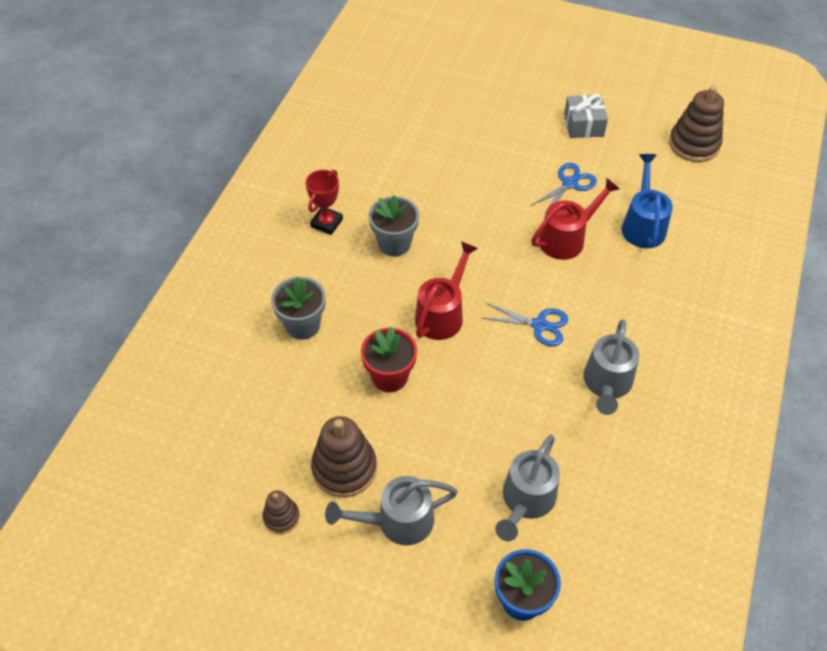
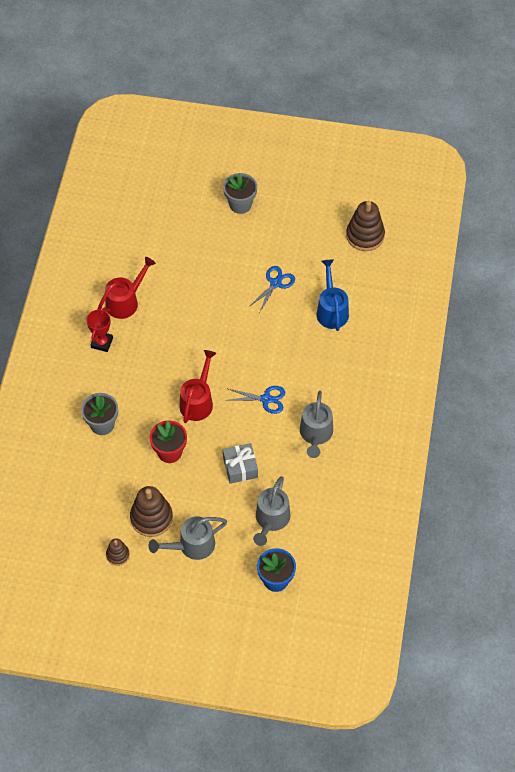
camera: 10 degrees left, 5 degrees up
(394, 243) = (154, 352): grey flower pot -> grey flower pot (240, 204)
(567, 238) = (278, 329): red watering can -> red watering can (126, 301)
(583, 125) = (281, 230): grey gift -> grey gift (240, 467)

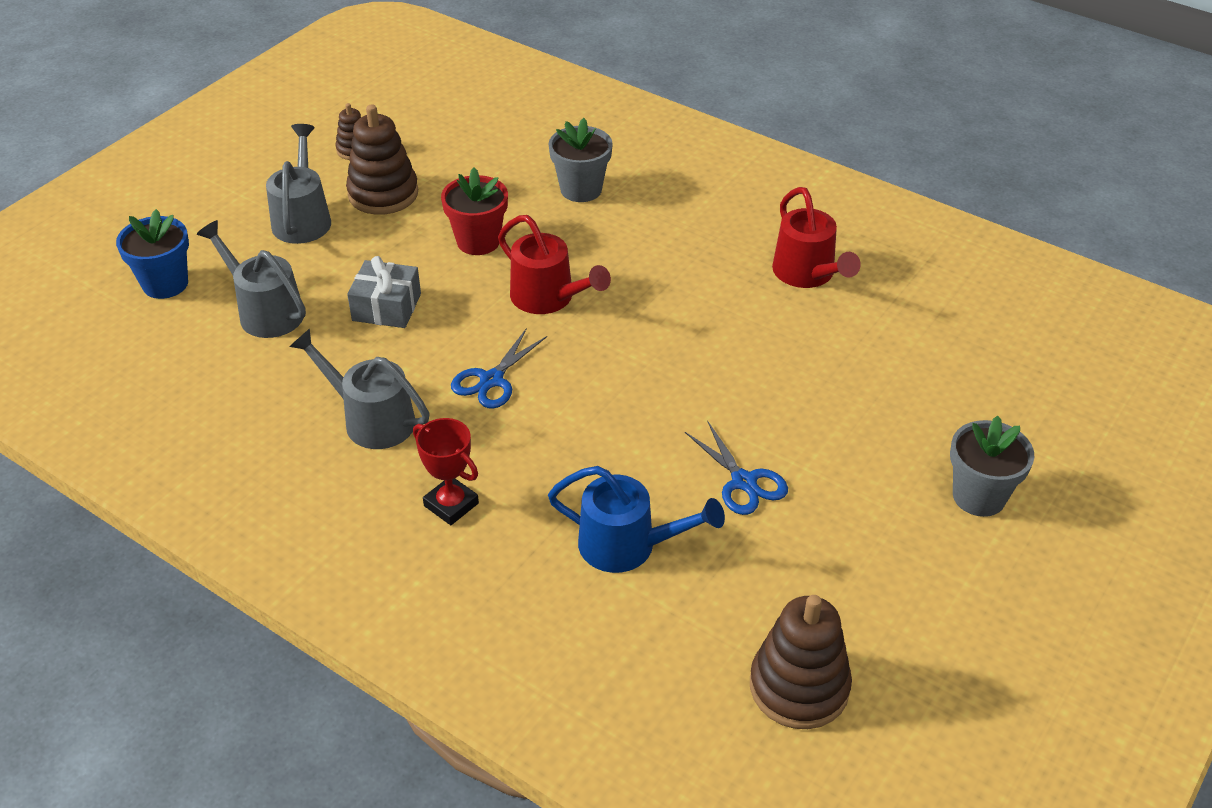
camera: 115 degrees right, 15 degrees down
(102, 343) = (736, 227): red trophy -> red trophy (451, 504)

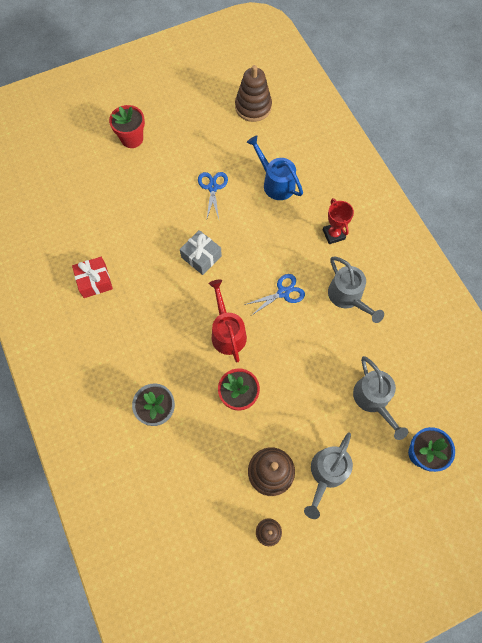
camera: 150 degrees left, 25 degrees up
(386, 307) = (310, 369): grey gift -> grey gift (201, 256)
(808, 274) = (94, 281): red watering can -> red gift
(979, 496) = (132, 139): grey flower pot -> red flower pot

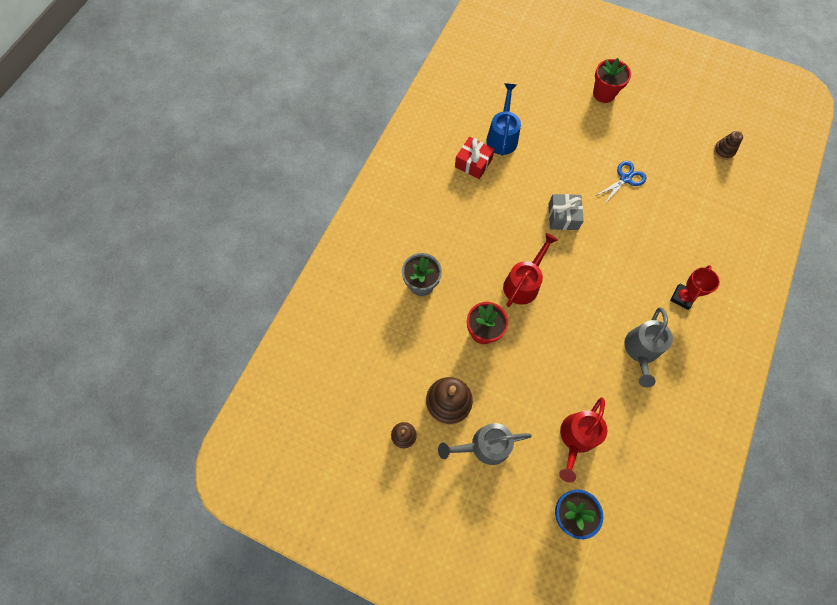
camera: 50 degrees right, 0 degrees up
(253, 107) = (723, 151): brown stacking toy -> brown stacking toy, size x0.54
(275, 182) = (678, 219): blue watering can -> blue watering can (502, 136)
(283, 292) = (595, 298): blue scissors -> none
(374, 400) = (576, 438): grey watering can -> red watering can

